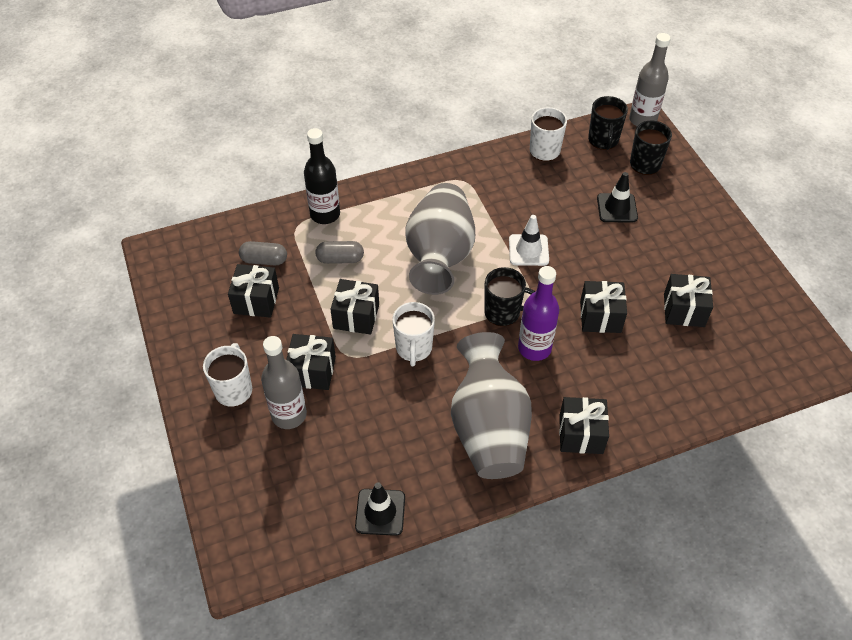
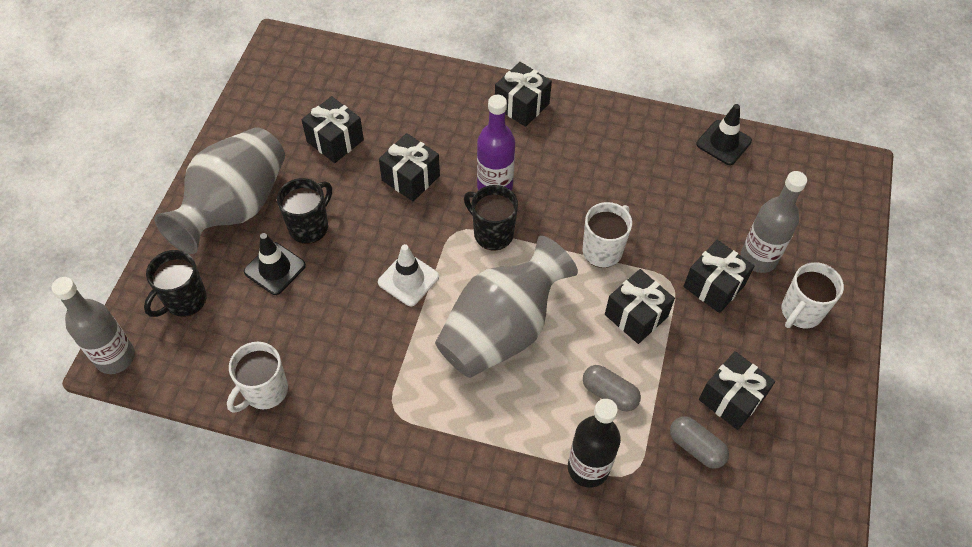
camera: 145 degrees left, 5 degrees up
(488, 428) = (591, 150): grey vase -> grey vase (235, 208)
(603, 140) = (189, 359): black mug -> black mug (309, 226)

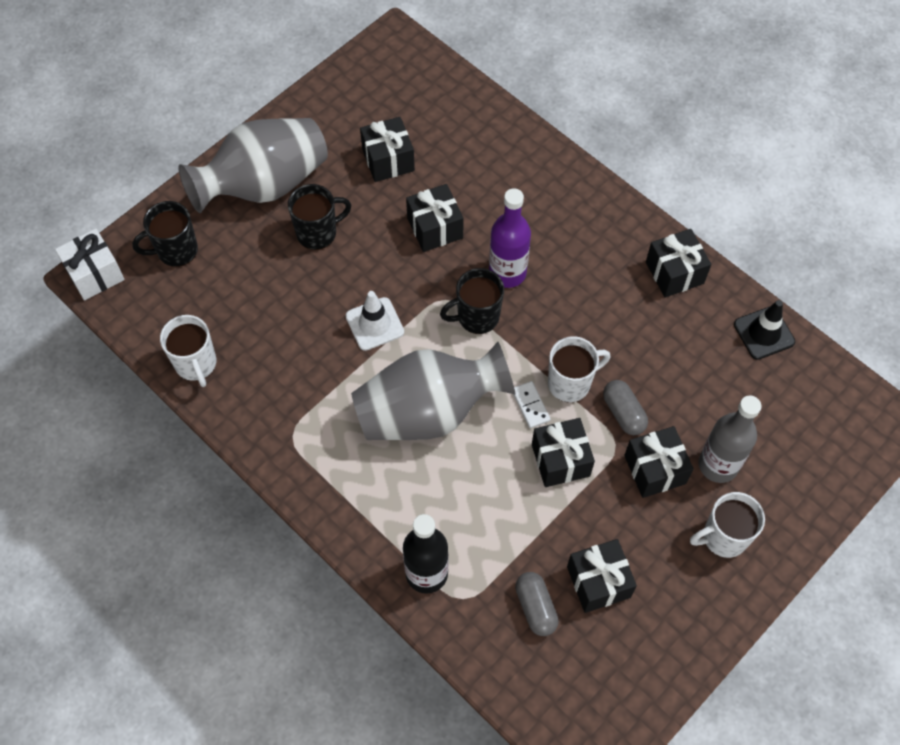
camera: 30 degrees right, 5 degrees up
(115, 357) = (95, 274): grey bottle -> white gift
(264, 391) = (196, 364): white mug -> white mug turned 90 degrees counterclockwise
(275, 268) = (266, 258): black traffic cone -> none
(492, 233) = (477, 317): black mug -> black mug turned 90 degrees counterclockwise
(522, 105) = (585, 203): black gift -> black gift (674, 273)
(583, 283) = (530, 405): none -> white domino
(609, 393) = (489, 518): grey capsule -> grey capsule (623, 413)

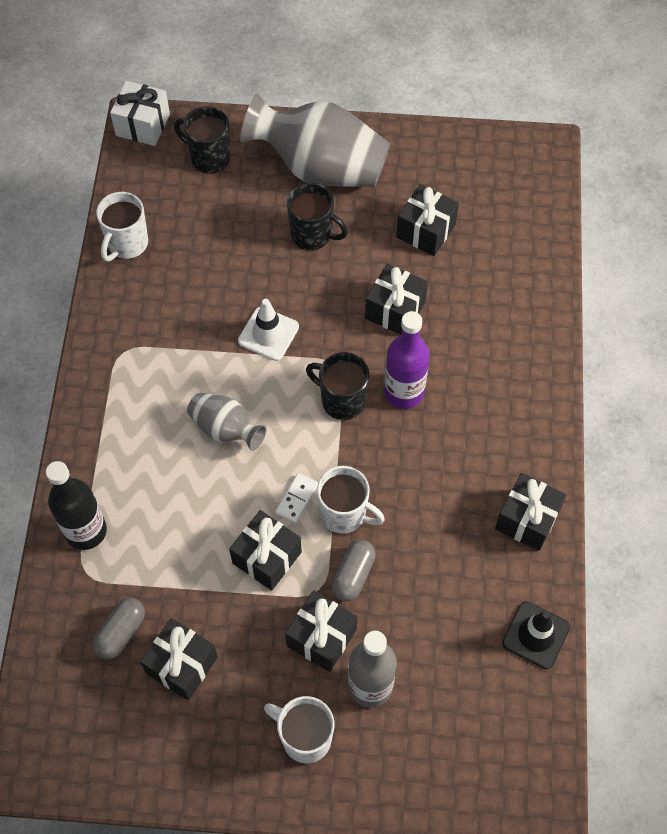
camera: 50 degrees right, 0 degrees up
(428, 411) = (225, 429): grey vase -> grey vase, size x0.51

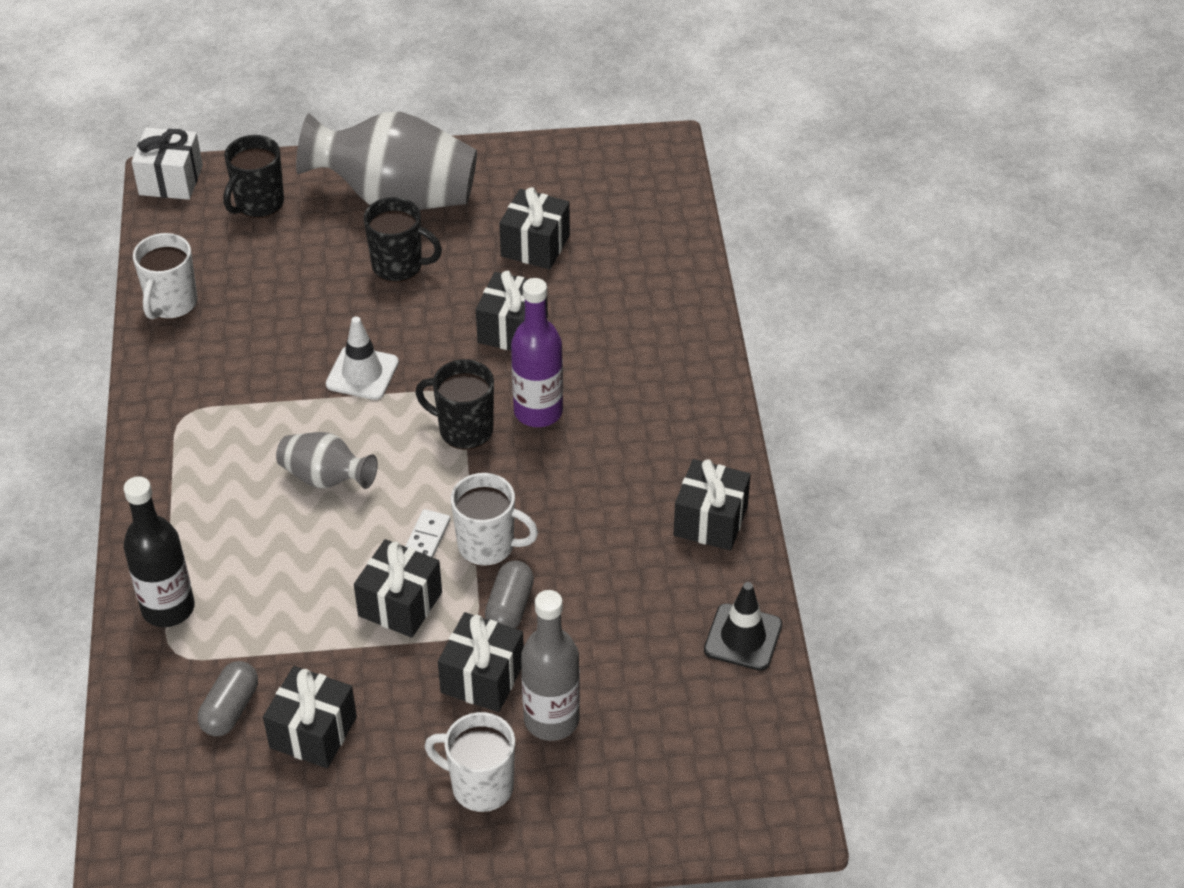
camera: 10 degrees left, 15 degrees down
(209, 157) = (258, 203): black mug -> black mug turned 75 degrees counterclockwise

